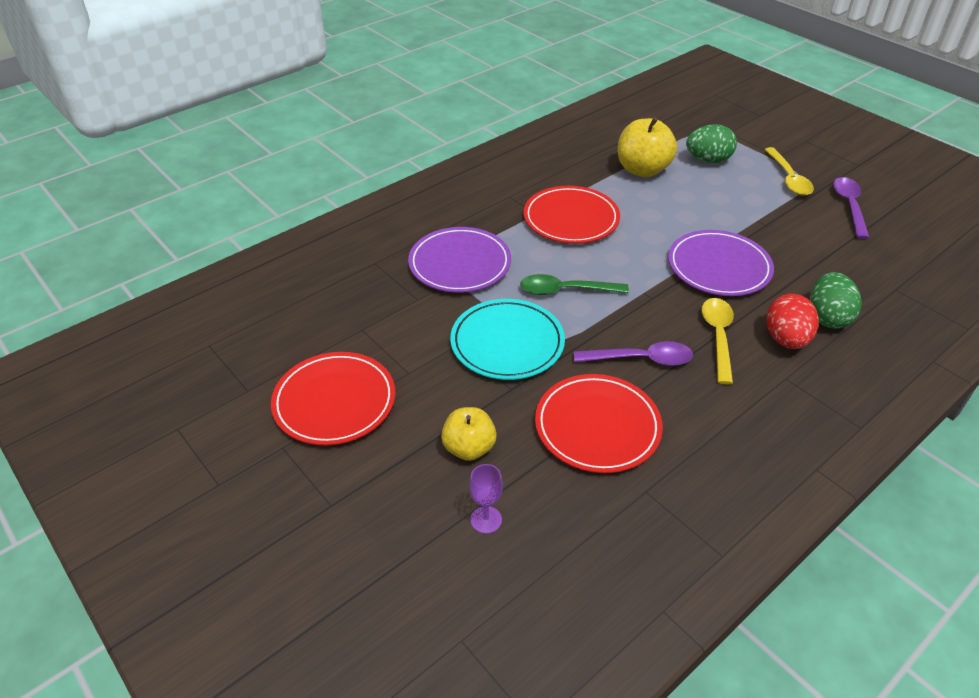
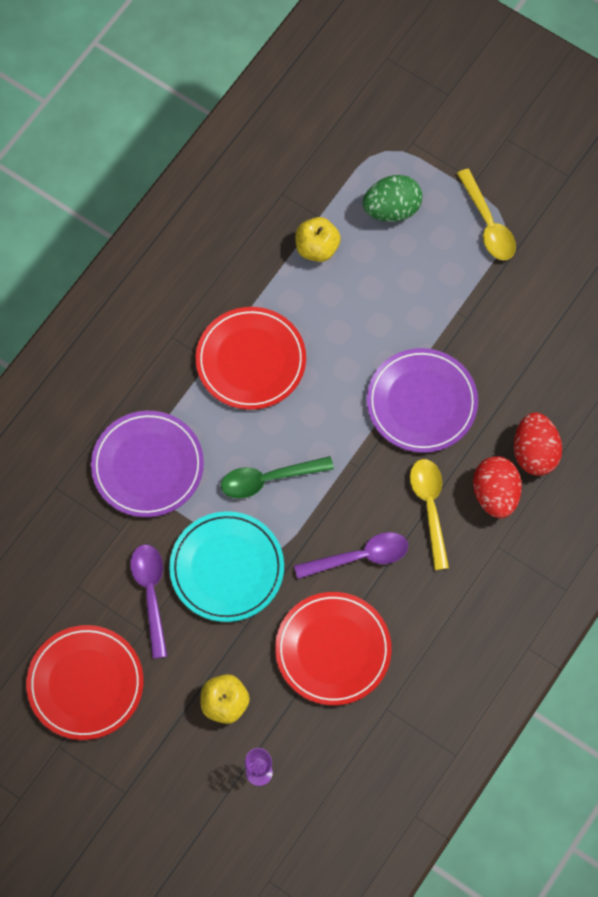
camera: 15 degrees left, 25 degrees up
(642, 170) = (317, 248): yellow apple -> yellow apple, size x0.64
(827, 317) = (534, 453): green egg -> red egg
(849, 206) = (557, 261): purple spoon -> purple spoon (151, 594)

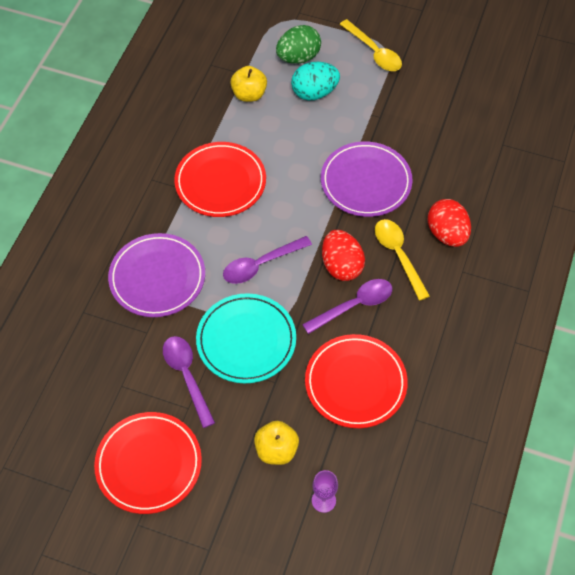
camera: 15 degrees left, 10 degrees down
(268, 479) = (261, 264): green spoon -> purple spoon
(397, 264) = (314, 93): none -> turquoise egg
(534, 453) = (466, 197): red egg -> red egg (341, 266)

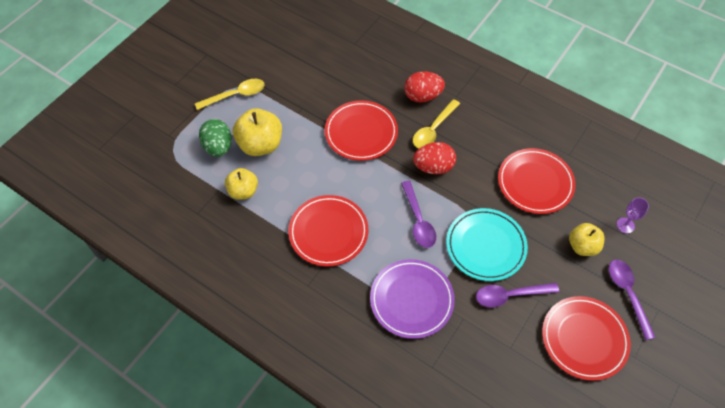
camera: 75 degrees left, 0 degrees up
(314, 93) = (260, 144): turquoise egg -> yellow apple
(354, 305) = (470, 167): purple spoon -> purple spoon (627, 294)
(366, 182) = (361, 132): purple plate -> red plate
(398, 255) = (433, 129): yellow spoon -> yellow spoon turned 45 degrees counterclockwise

